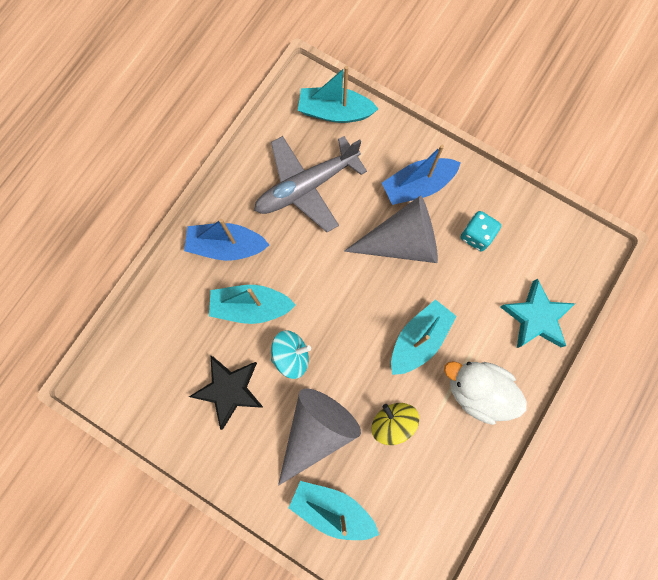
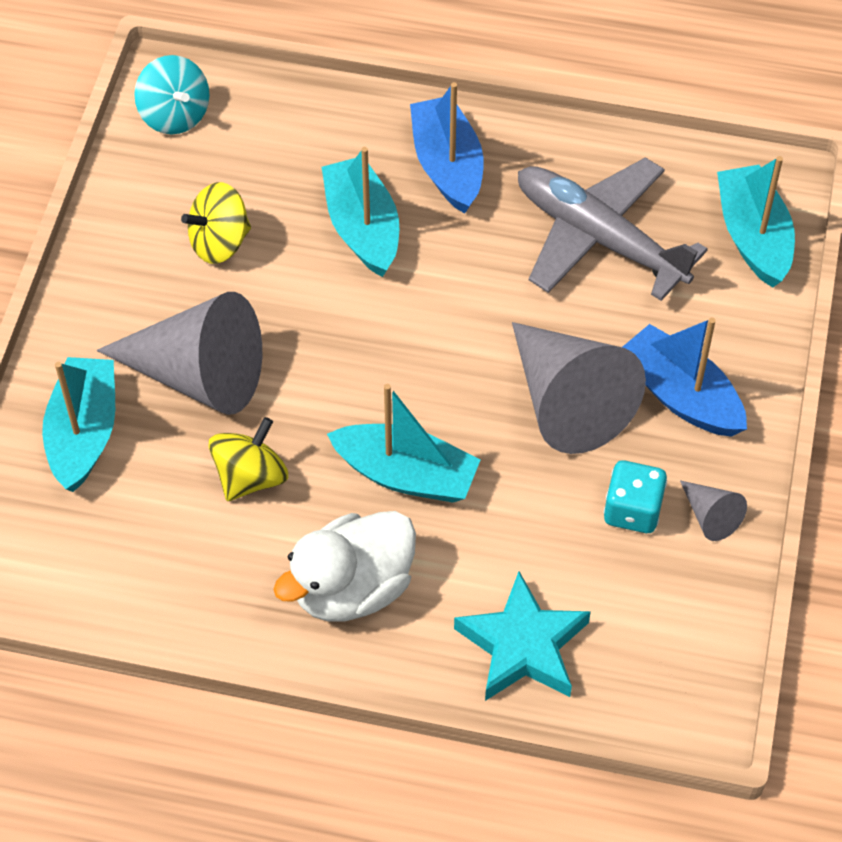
camera: 70 degrees right, 20 degrees down
(229, 390) = (219, 242): black star -> yellow spinning top
(291, 356) = (305, 305): turquoise spinning top -> turquoise spinning top (175, 115)
(477, 391) = (352, 588): white duck -> white duck turned 135 degrees counterclockwise
(491, 201) = (710, 516): none -> grey cone

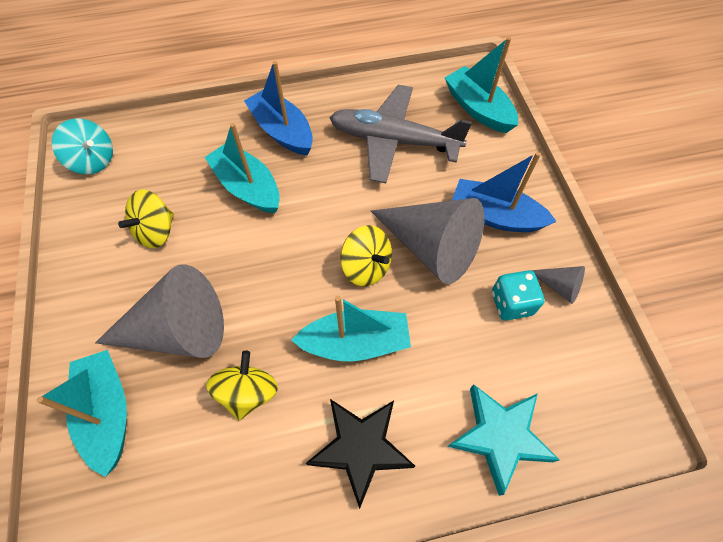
camera: 25 degrees left, 5 degrees up
(352, 588) = (360, 448): white duck -> black star
(467, 391) = (366, 267): none -> yellow spinning top

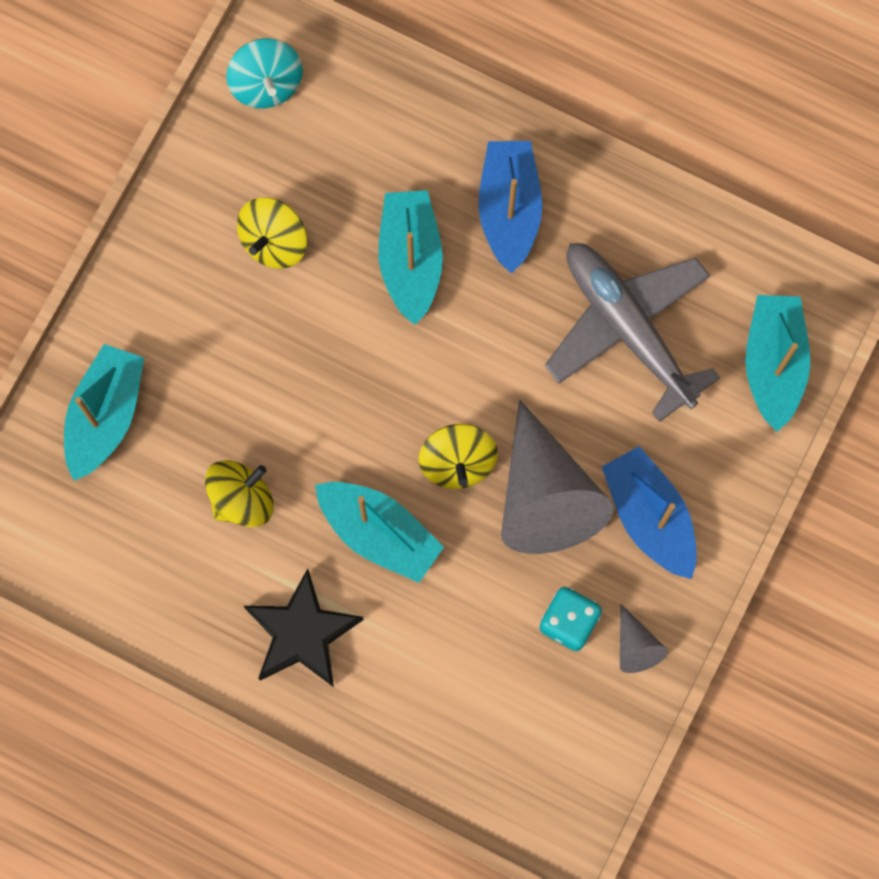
camera: 40 degrees right, 15 degrees up
(156, 231) = (274, 241): yellow spinning top -> yellow spinning top turned 45 degrees counterclockwise
(178, 330) = (220, 381): grey cone -> none
(499, 436) = (433, 727): turquoise star -> none

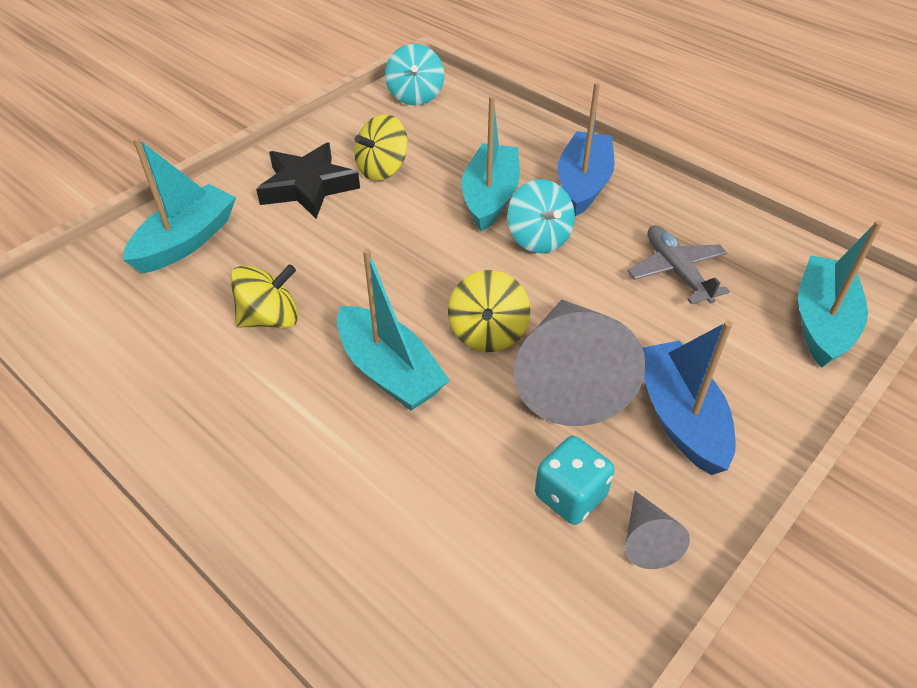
camera: 15 degrees right, 30 degrees down
(302, 633) = (272, 438): black star -> black star (308, 186)
(478, 314) = (538, 238): none -> turquoise spinning top
(627, 328) = (676, 271): grey plane -> grey plane, size x0.59

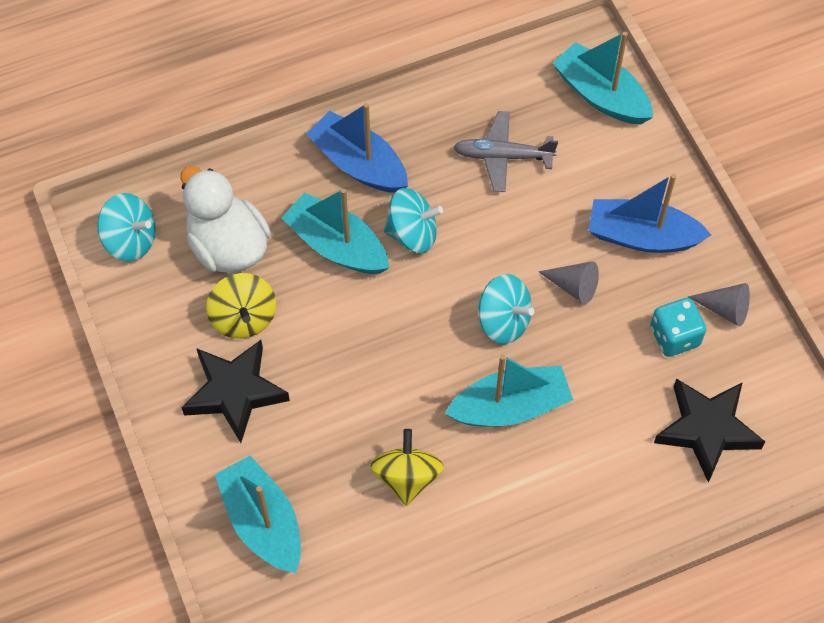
camera: 65 degrees left, 15 degrees up
(444, 141) = (228, 246): none -> white duck
(460, 578) = (706, 430): none -> black star
(488, 333) = (503, 321): yellow spinning top -> turquoise spinning top
(569, 376) = (573, 286): grey cone -> grey cone, size x0.44

